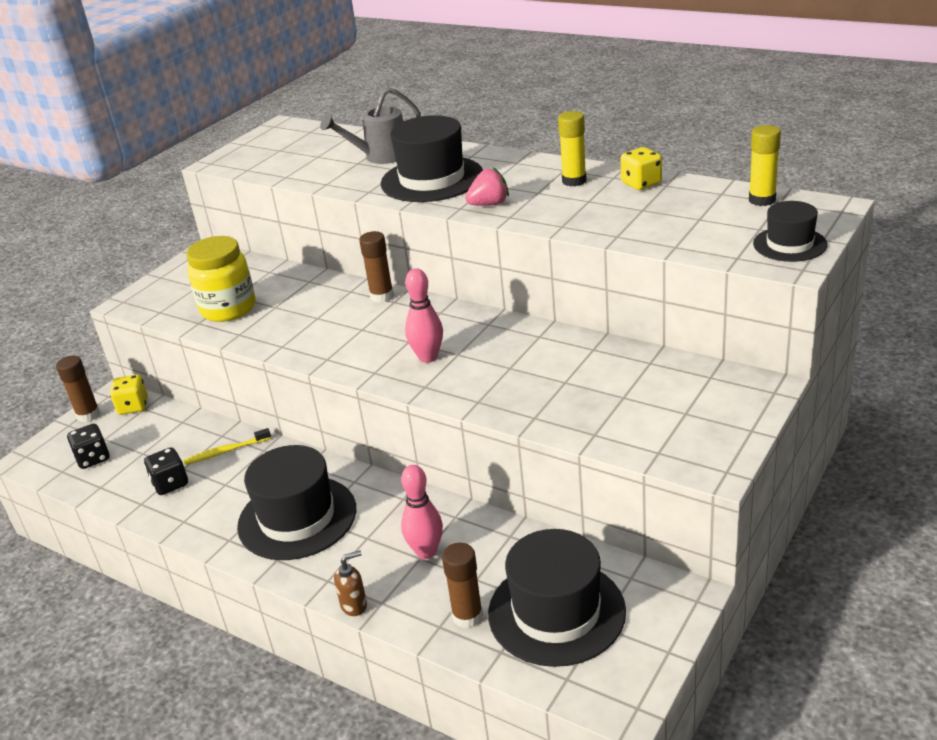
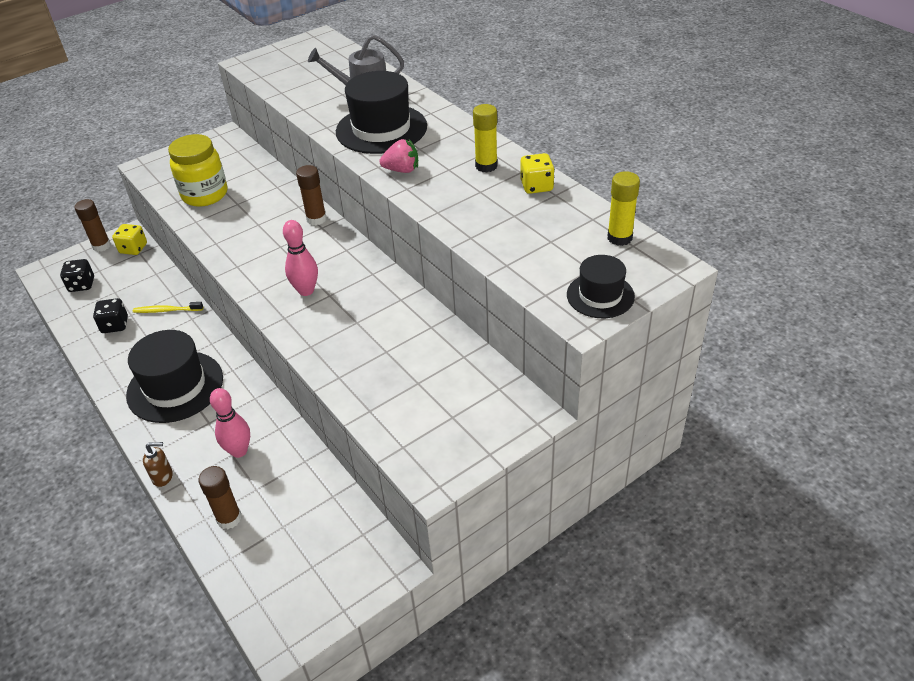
camera: 20 degrees right, 10 degrees up
(556, 612) = (290, 541): black hat -> none

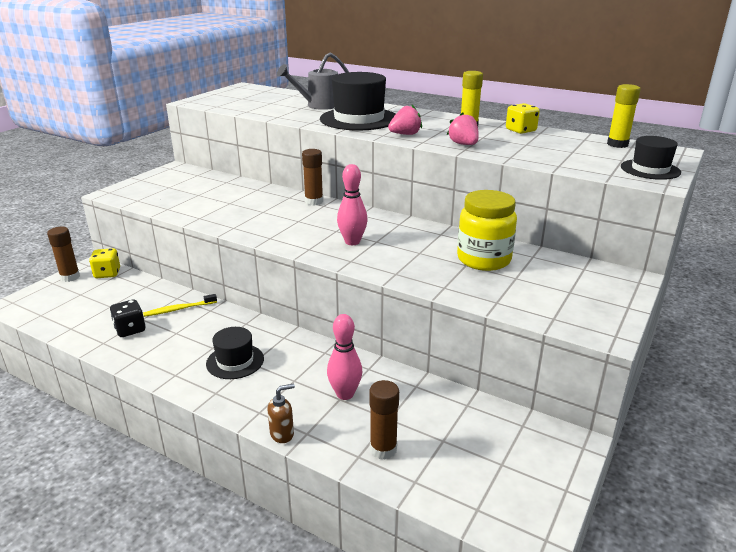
camera: 25 degrees left, 15 degrees down
(82, 285) = (68, 307): black dice -> none
(175, 386) = (235, 361): black hat -> black hat, size x0.57
(205, 195) = (192, 202): yellow jar -> yellow jar (483, 260)
(444, 202) = (463, 144): none -> pink strawberry

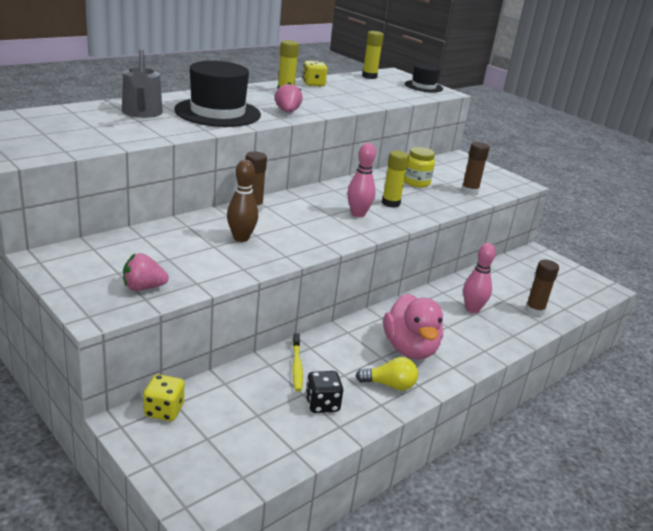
camera: 75 degrees left, 0 degrees up
(70, 277) = (146, 446): brown glue stick -> brown glue stick (469, 191)
(168, 358) = (389, 385): none -> yellow light bulb
(235, 361) = (410, 349): black hat -> pink duck
(251, 208) = (241, 238): none -> brown bowling pin
(282, 434) = (513, 345): brown soap dispenser -> none
(401, 253) = (390, 203): none -> yellow glue stick
(463, 144) = (333, 105): pink strawberry -> pink strawberry (143, 287)
(483, 260) = (416, 183): yellow jar -> yellow jar, size x0.66

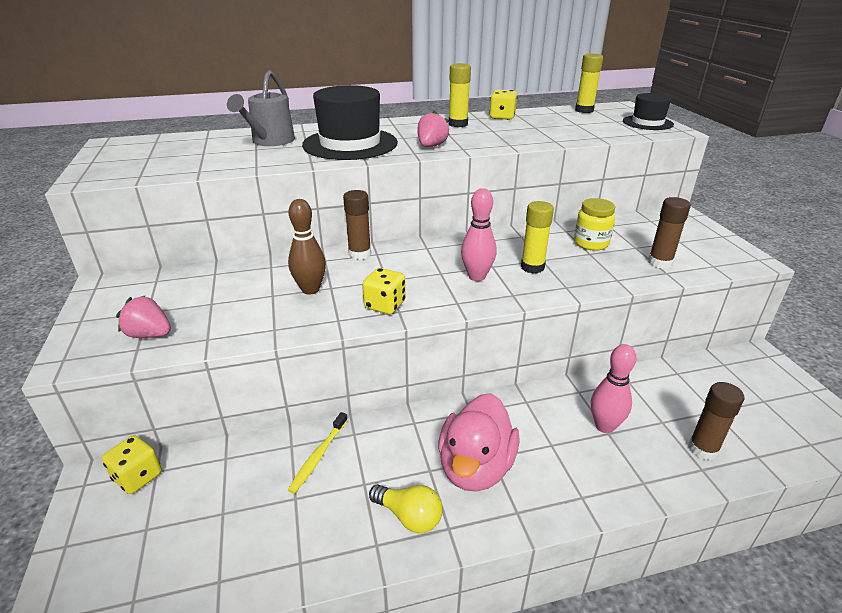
camera: 30 degrees right, 5 degrees up
(310, 241) = (385, 305): none -> yellow dice
(322, 404) = (305, 521): black dice -> none

